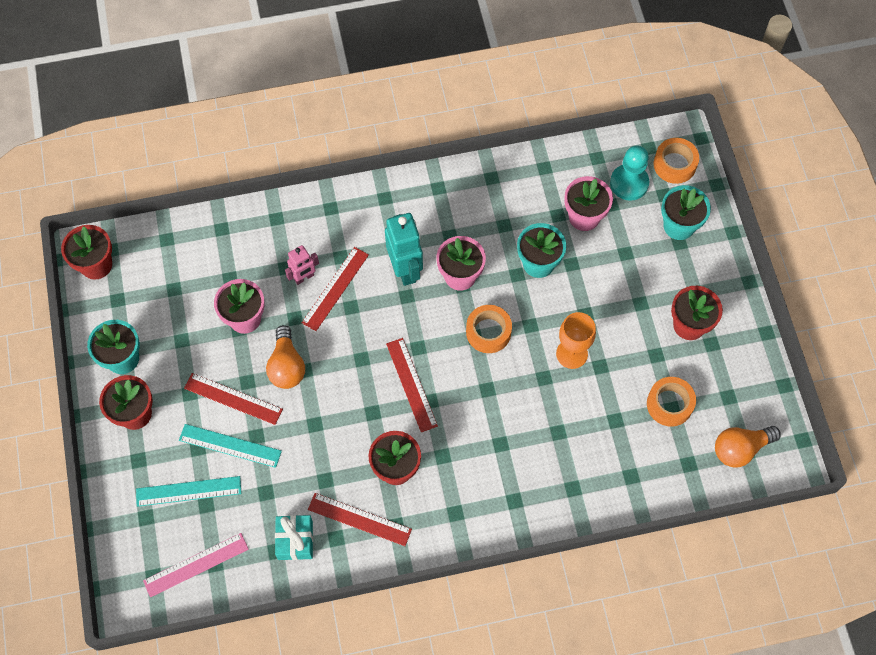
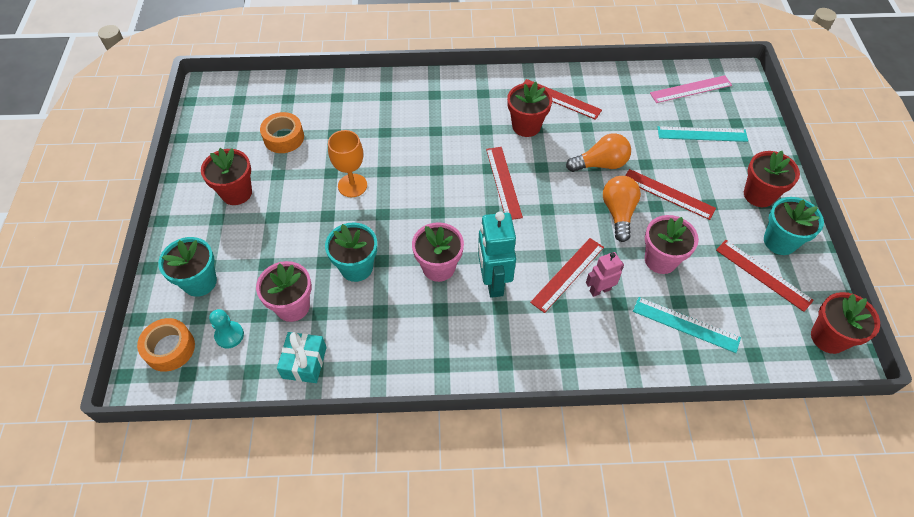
camera: 170 degrees left, 10 degrees down
(145, 318) = (763, 275): none -> red ruler
(230, 445) = (668, 160): turquoise ruler -> turquoise ruler (686, 324)
(295, 540) = (612, 93): turquoise gift -> turquoise gift (304, 362)
(488, 332) = (423, 213): orange tape -> none
(629, 183) = (229, 335): turquoise pawn -> turquoise pawn, size x0.65
(740, 449) = (242, 102): orange light bulb -> orange light bulb (600, 164)

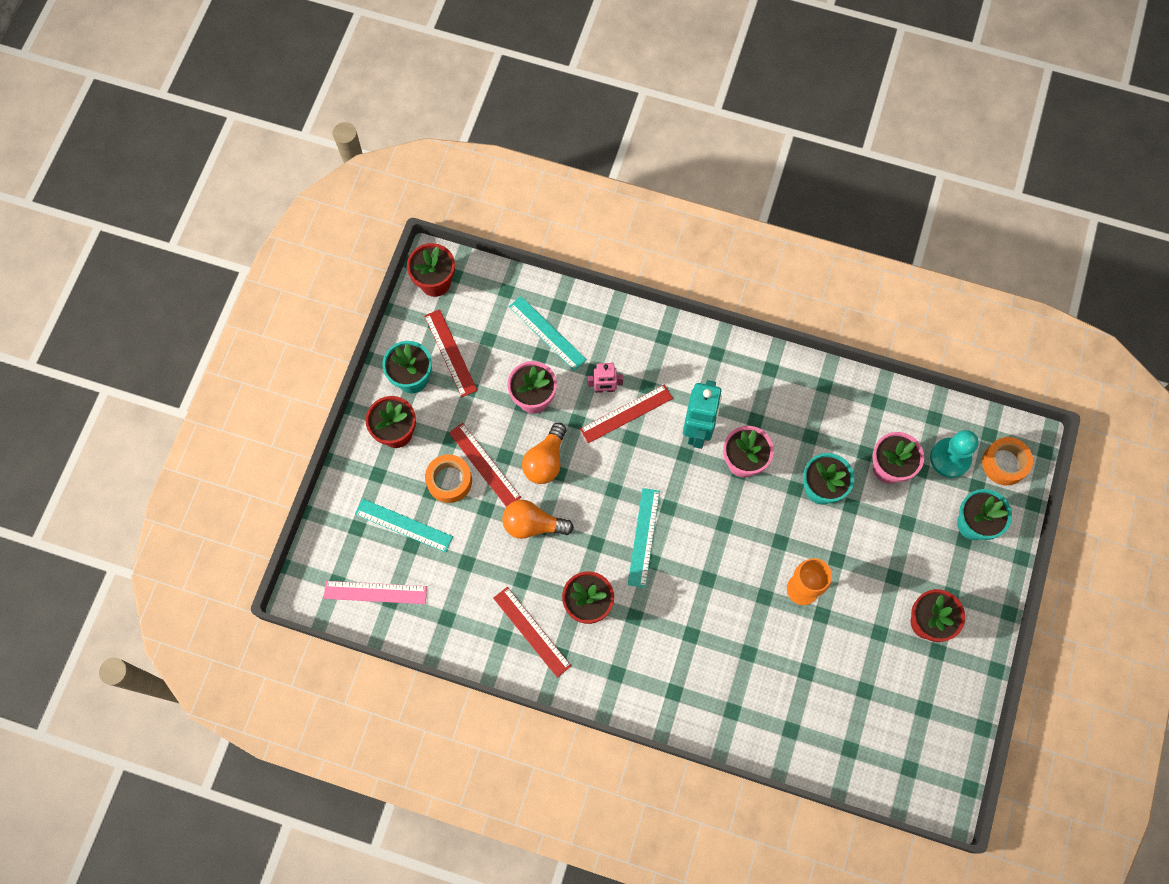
camera: 160 degrees left, 15 degrees up
(229, 335) = (950, 458): turquoise pawn -> turquoise pawn, size x1.54
(284, 138) = (865, 685): orange tape -> orange tape (449, 481)
(304, 362) = (887, 410): turquoise gift -> none
(503, 182) = (643, 537): red ruler -> turquoise ruler

